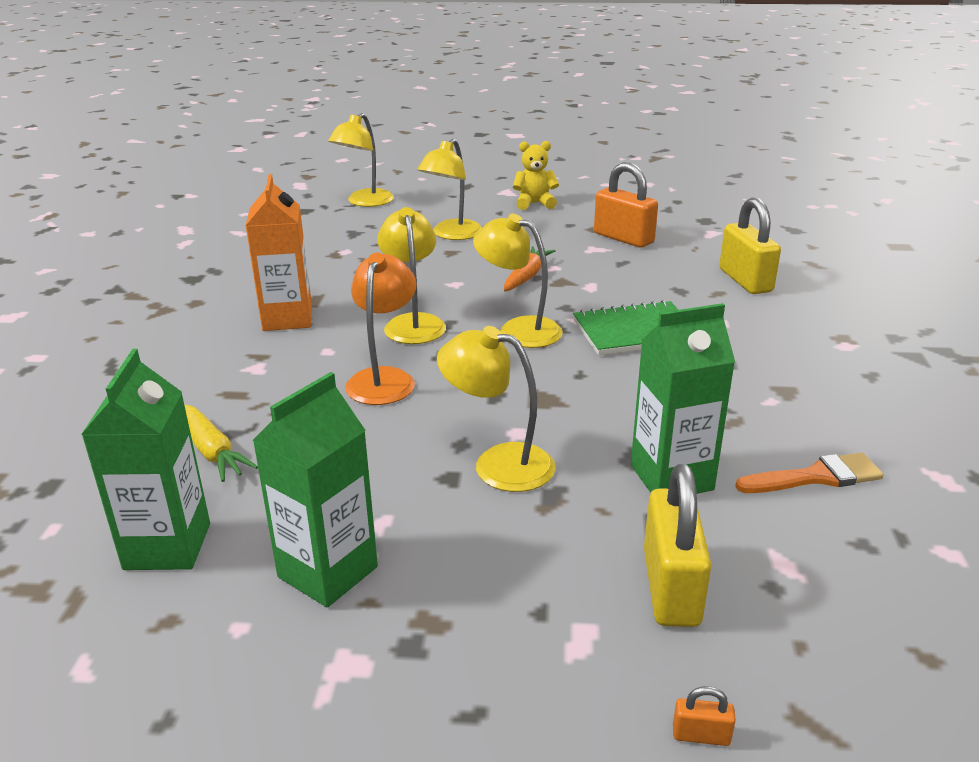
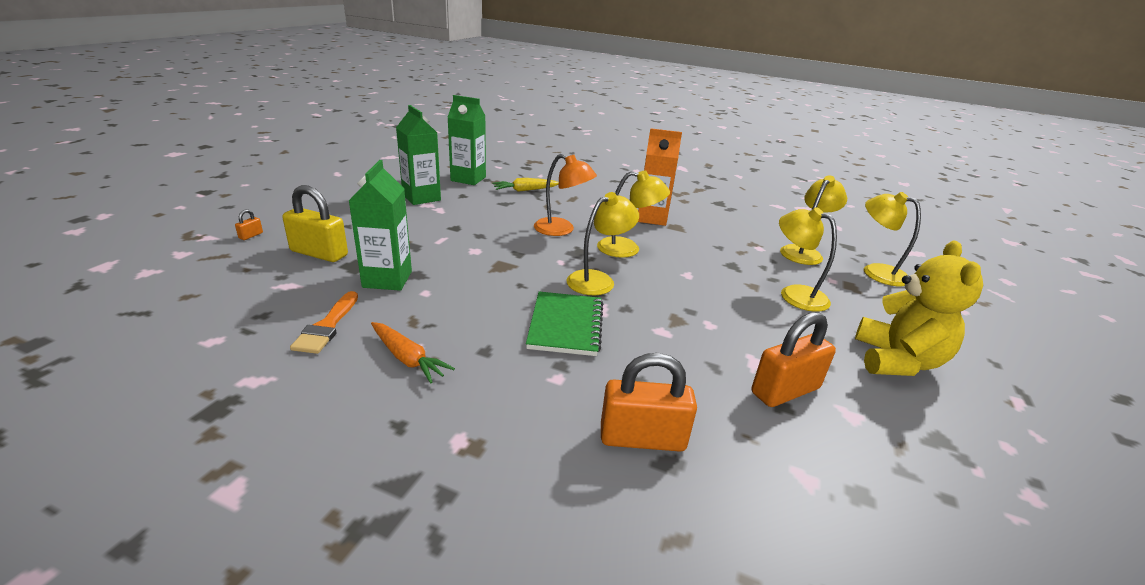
camera: 105 degrees right, 0 degrees up
(498, 464) = (453, 240): yellow lamp -> yellow lamp (804, 252)
(527, 276) = (692, 306): orange carrot -> orange carrot (407, 358)
(534, 204) = (897, 361): yellow teddy bear -> yellow teddy bear, size x1.70
(745, 280) = (642, 438): yellow padlock -> orange padlock

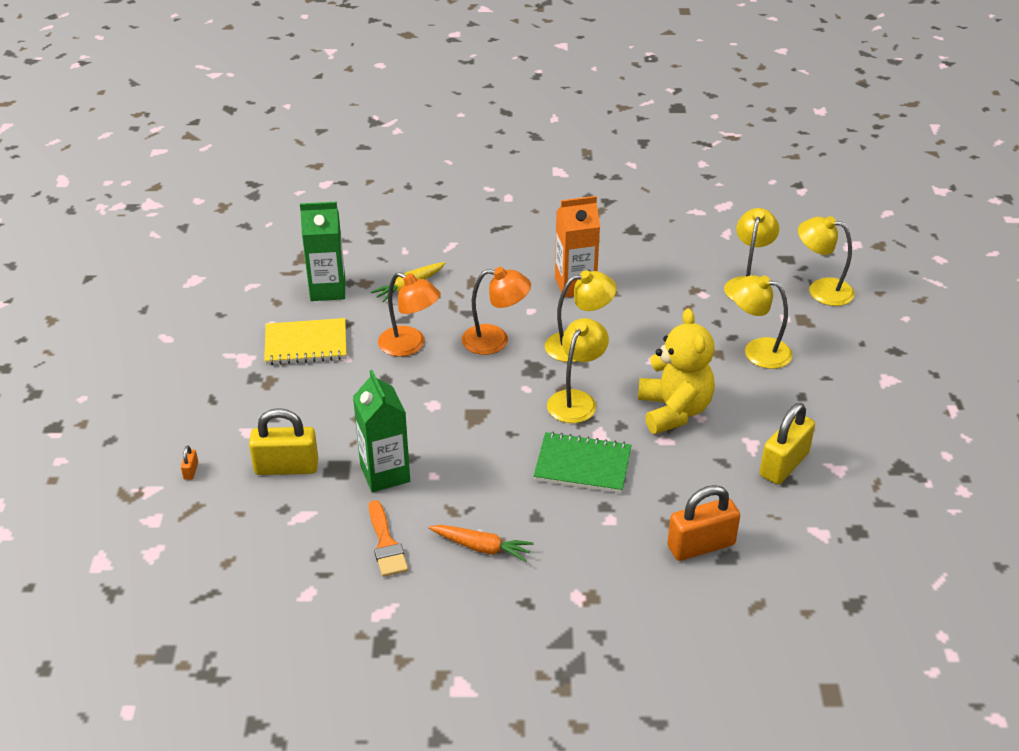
camera: 20 degrees left, 10 degrees up
(421, 198) = (306, 344): green carton -> yellow notebook
(493, 216) = (410, 345): none -> orange lamp
(566, 325) = (582, 465): green notebook -> green notebook turned 60 degrees counterclockwise
(785, 390) = (784, 464): orange padlock -> yellow padlock
(897, 361) = (859, 401): yellow teddy bear -> yellow teddy bear (674, 411)

